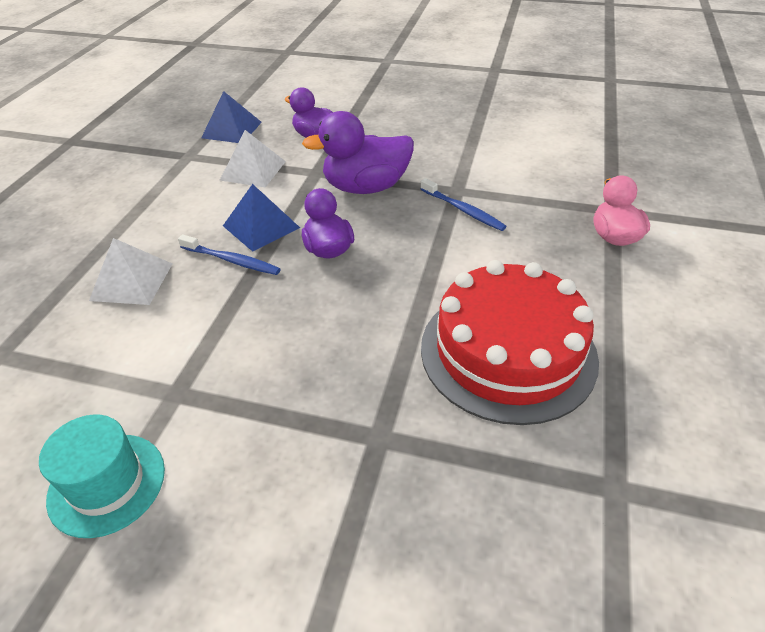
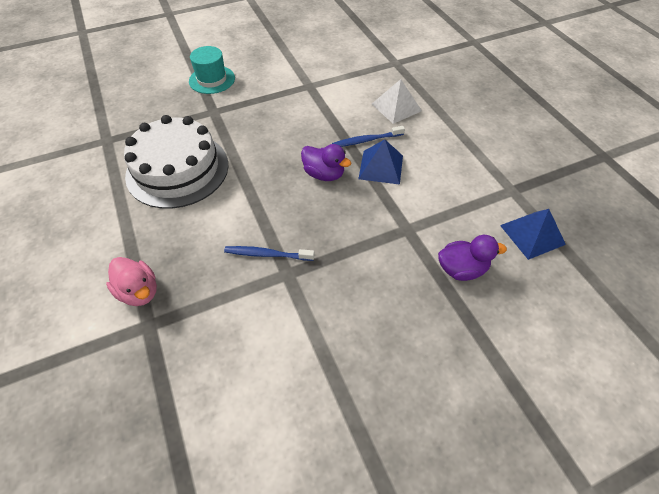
camera: 140 degrees right, 10 degrees up
(107, 484) = (295, 59): turquoise hat -> turquoise hat (212, 80)
(253, 170) = (450, 204): white pyramid -> none
(366, 187) = (355, 235): purple duck -> none
(508, 352) = (177, 169): red cake -> white cake

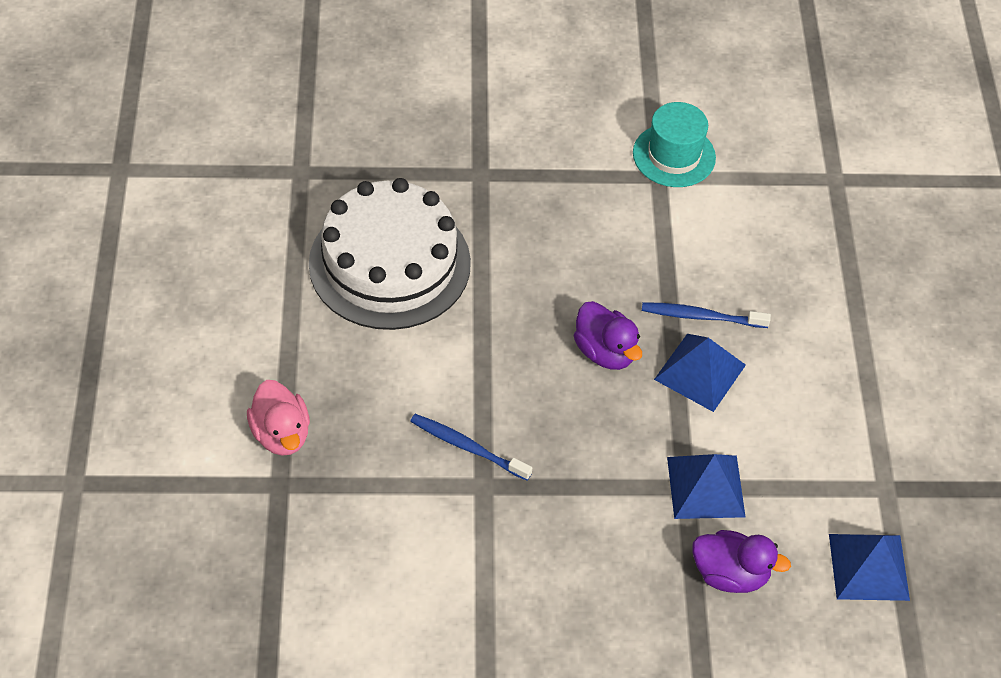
camera: 20 degrees right, 0 degrees up
(212, 80) = (501, 108): turquoise hat -> turquoise hat (674, 155)
(396, 107) = (785, 271): white pyramid -> none
(418, 225) = (705, 486): none -> blue pyramid

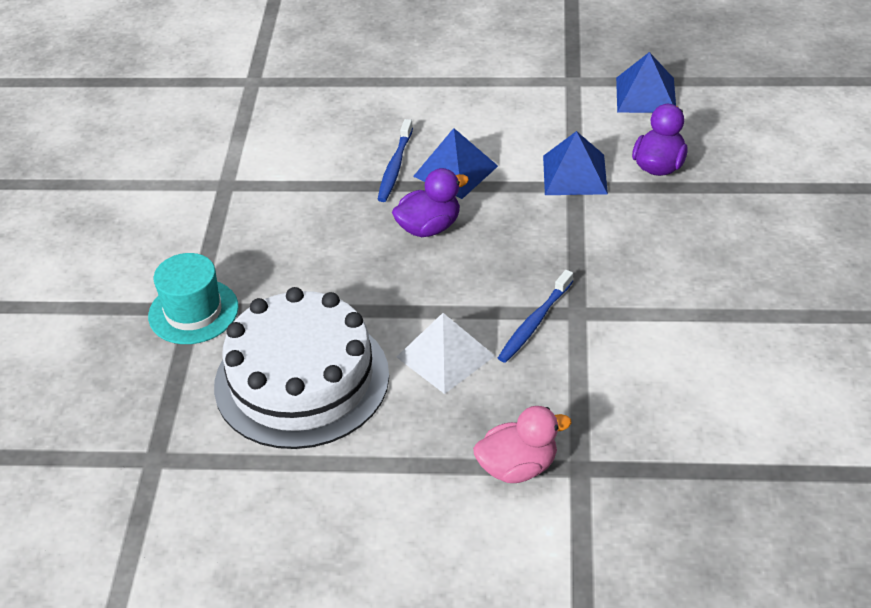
camera: 80 degrees left, 10 degrees down
(420, 373) = (445, 356): none -> white pyramid
(674, 155) = (202, 173): turquoise hat -> turquoise hat (193, 312)

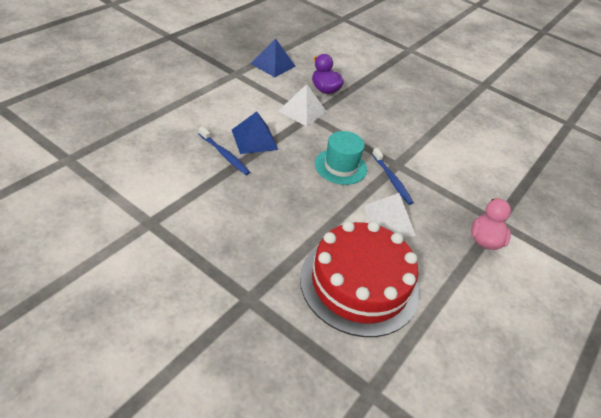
camera: 65 degrees left, 0 degrees up
(193, 312) = (252, 301): turquoise hat -> turquoise hat (340, 166)
(301, 380) = (359, 284): white cake -> red cake
(429, 227) = (287, 171): purple duck -> none
(574, 174) = (302, 111): blue pyramid -> white pyramid

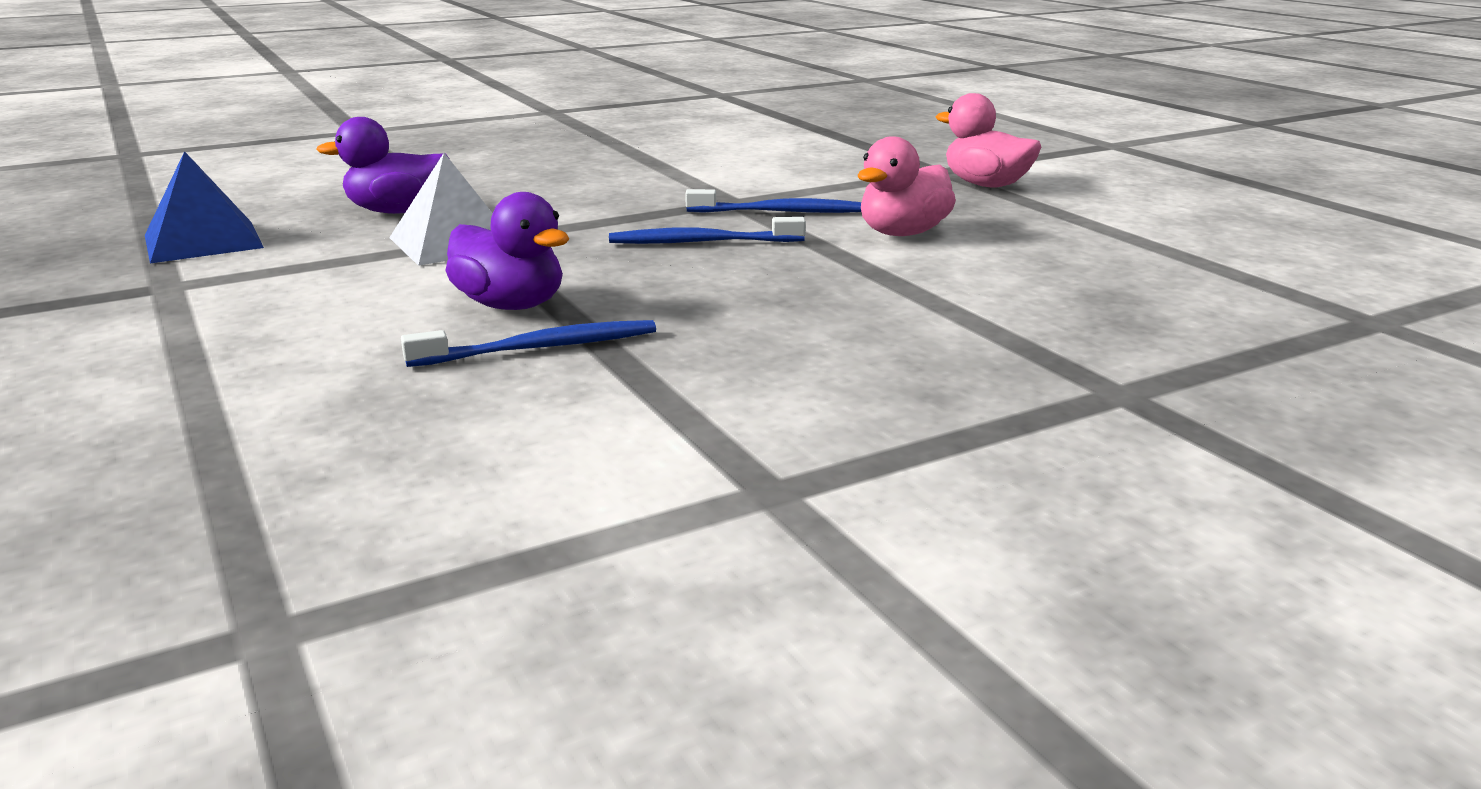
camera: 60 degrees left, 20 degrees down
(254, 139) = (511, 305): blue pyramid -> purple duck
(340, 166) = (702, 242): turquoise hat -> blue toothbrush
(359, 284) = (1083, 284): red cake -> none
(389, 220) = (903, 233): white pyramid -> pink duck

